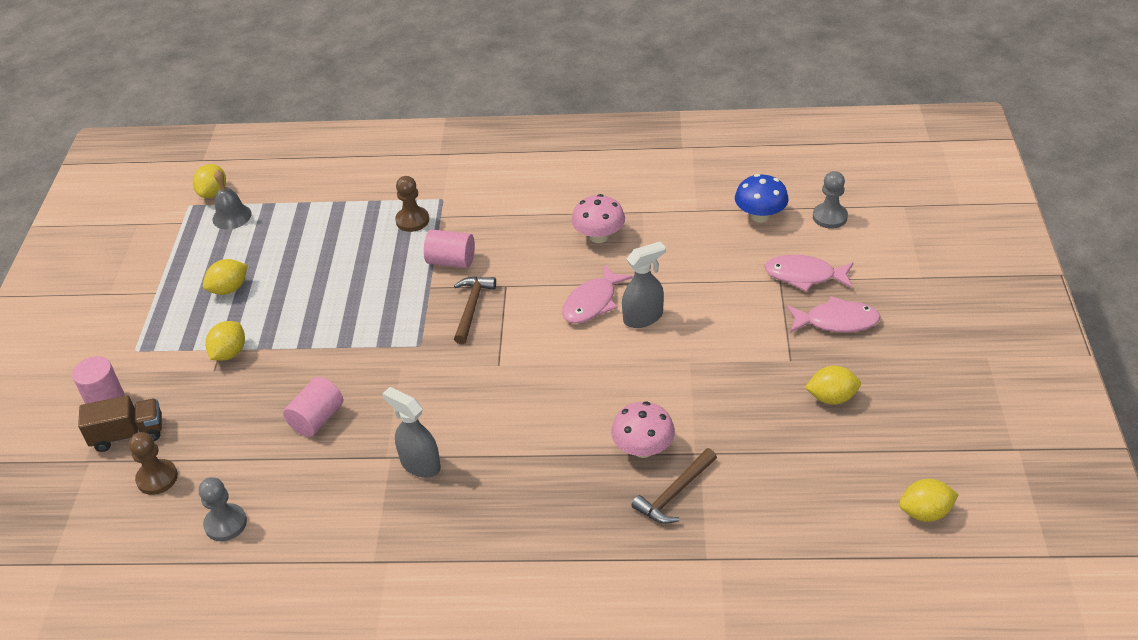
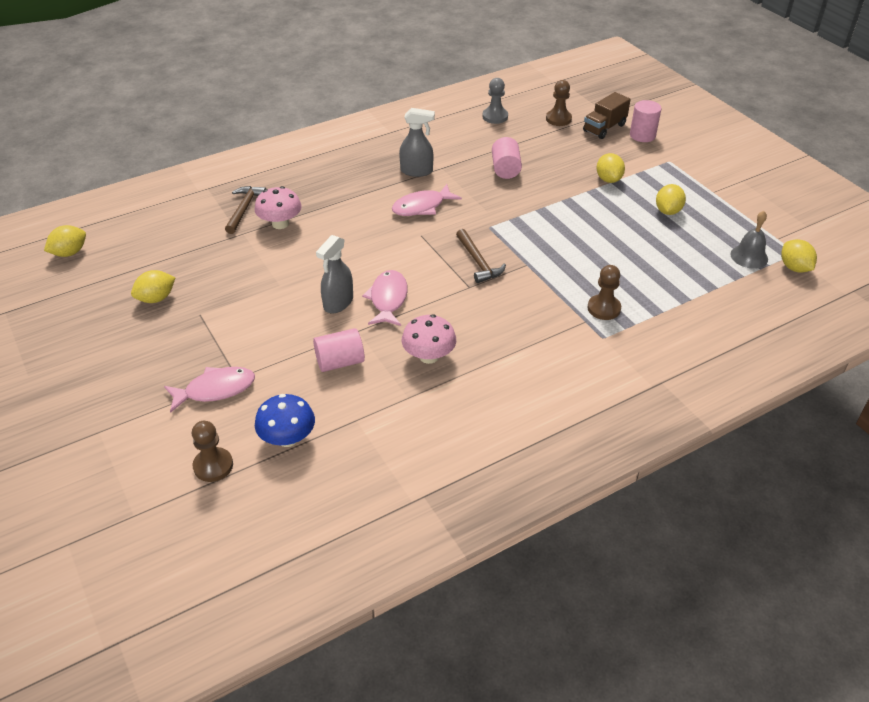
camera: 145 degrees right, 0 degrees up
(451, 261) = (532, 288): pink cylinder -> pink cylinder (340, 362)
(829, 217) = (213, 466): grey pawn -> brown pawn
(837, 321) = (170, 358): pink fish -> pink fish (422, 207)

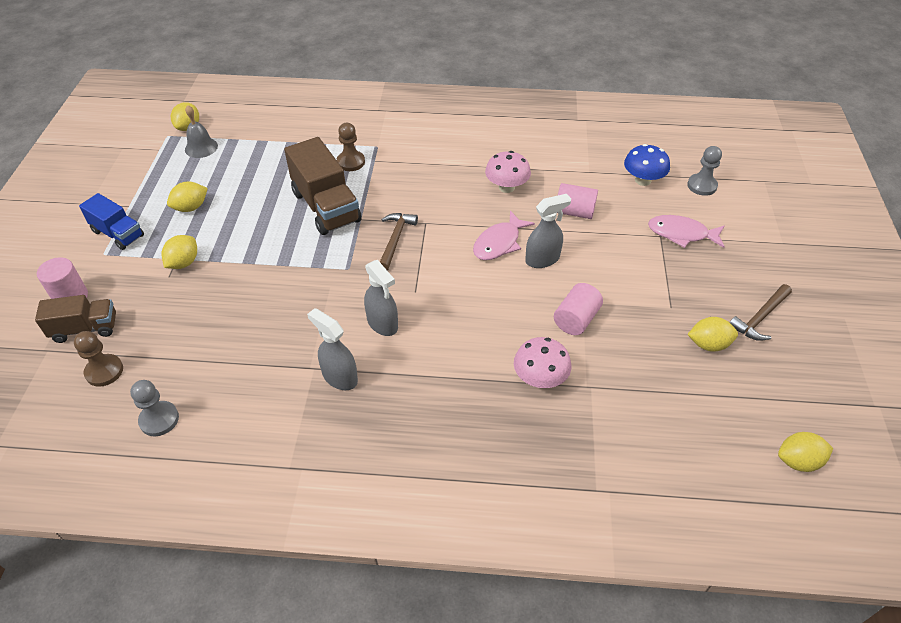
camera: 145 degrees left, 5 degrees up
(213, 466) = (702, 186): brown pawn -> grey pawn
(244, 209) = (568, 423): brown hammer -> brown hammer (760, 318)
(422, 207) = (382, 323): pink fish -> grey spray bottle
(505, 169) = (252, 328): pink cylinder -> pink cylinder (576, 319)
(567, 260) = (326, 207): none -> brown truck
(683, 174) = (118, 234): none -> blue truck

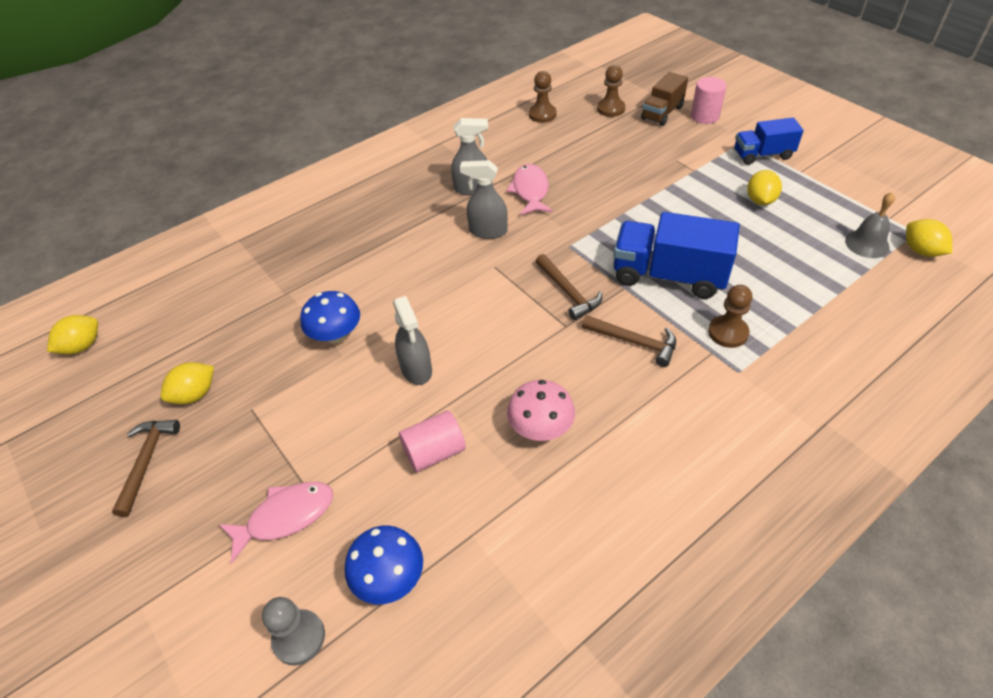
camera: 140 degrees right, 0 degrees up
(159, 419) = (542, 114): grey pawn -> brown pawn
(183, 263) = (684, 171): yellow lemon -> none
(326, 207) = (668, 276): brown truck -> blue truck
(403, 190) = (634, 342): none -> brown hammer
(499, 243) = (474, 356): pink fish -> pink fish (530, 191)
(540, 378) = (330, 274): pink mushroom -> none
(542, 259) = (416, 369): grey spray bottle -> grey spray bottle turned 45 degrees counterclockwise
(576, 319) = (336, 335): pink cylinder -> blue mushroom

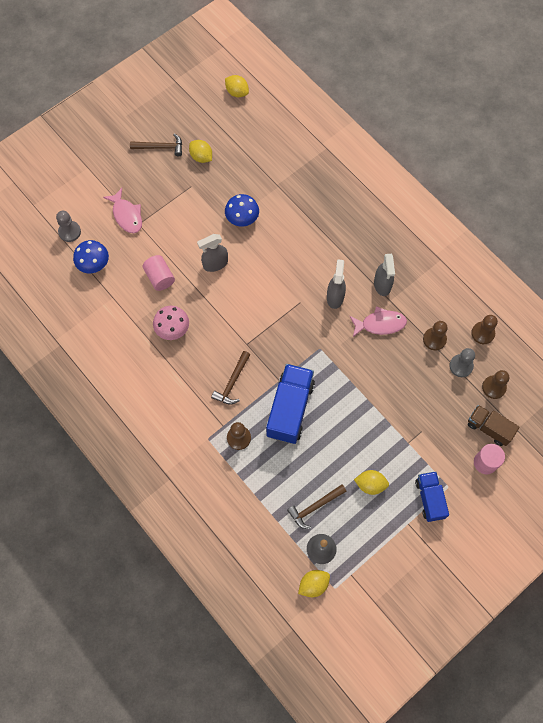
camera: 85 degrees right, 20 degrees up
(551, 148) = (434, 339): none -> brown pawn
(568, 292) = (275, 346): brown hammer -> brown hammer (315, 507)
(586, 130) = (461, 366): none -> grey pawn

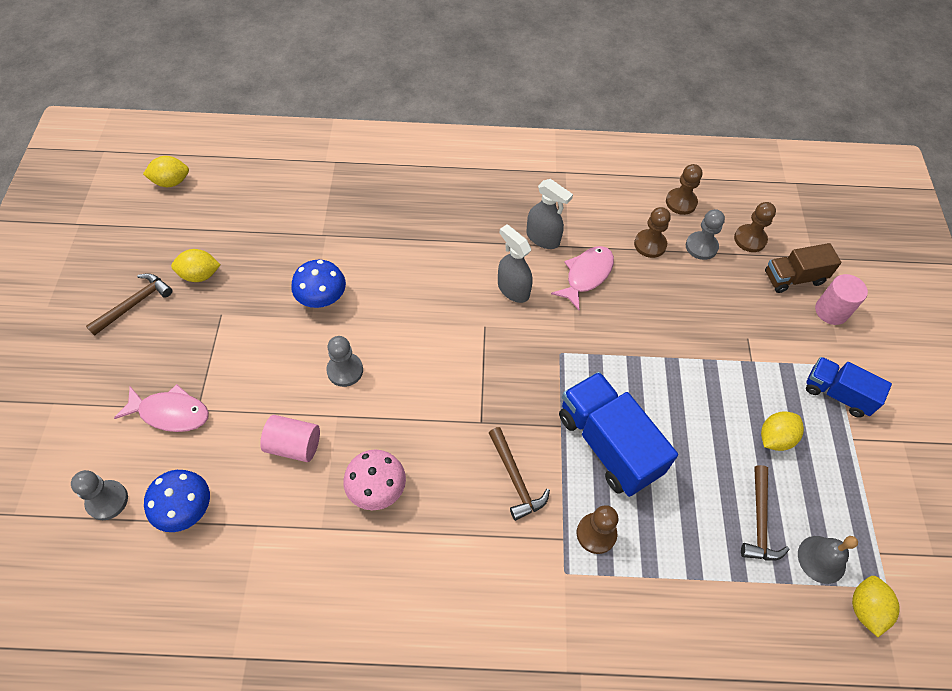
camera: 50 degrees left, 10 degrees down
(215, 264) = (345, 370): grey spray bottle -> grey pawn

